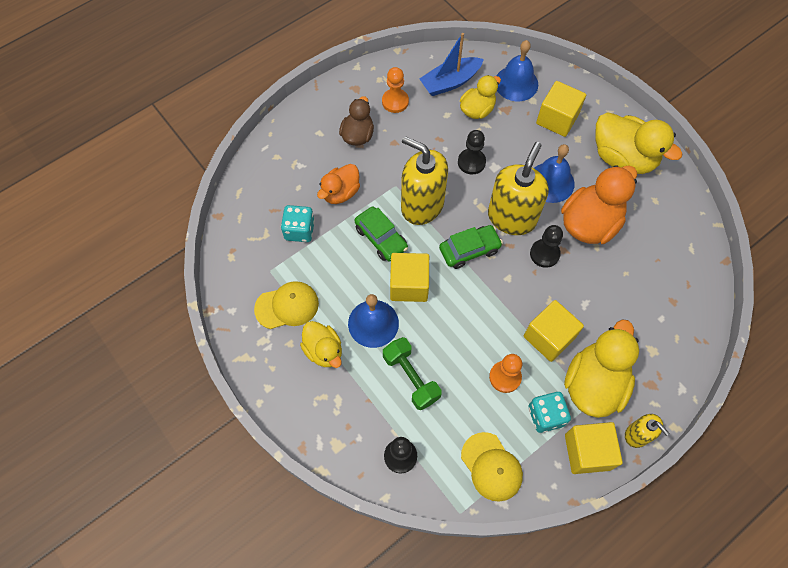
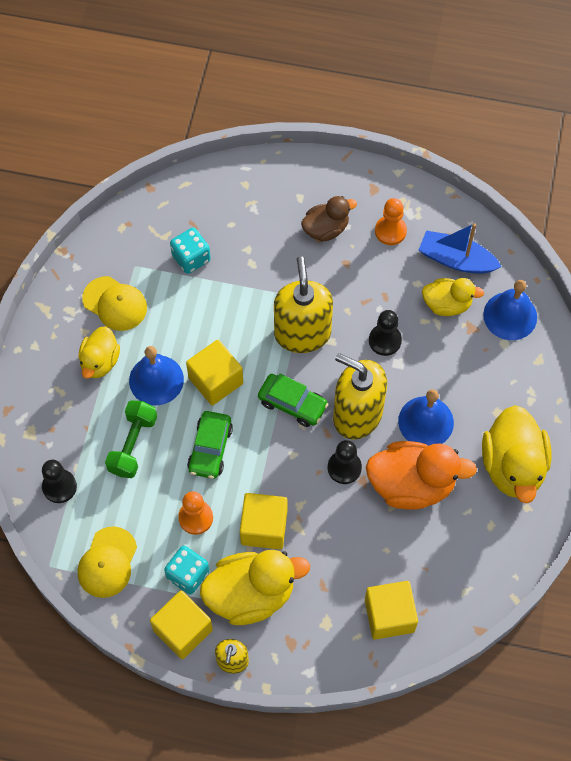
camera: 50 degrees right, 0 degrees up
(340, 193) = (255, 260): orange duck -> none
(381, 238) = (240, 325): green car -> green car (210, 449)
(512, 217) = (357, 415): yellow soap dispenser -> yellow soap dispenser turned 135 degrees counterclockwise
(557, 119) = (502, 379): yellow cube -> yellow cube (389, 615)

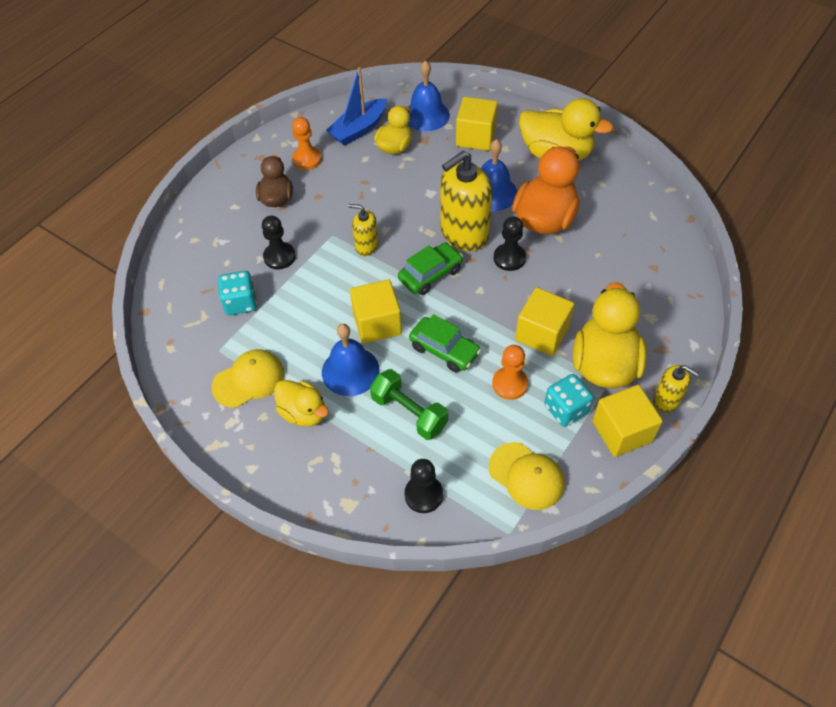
camera: 65 degrees left, 10 degrees down
(302, 333) = (366, 246): yellow soap dispenser -> yellow soap dispenser, size x0.52
(385, 340) = (405, 194): black pawn -> black pawn (279, 257)
(389, 615) = (658, 271): yellow cube -> yellow cube (476, 137)

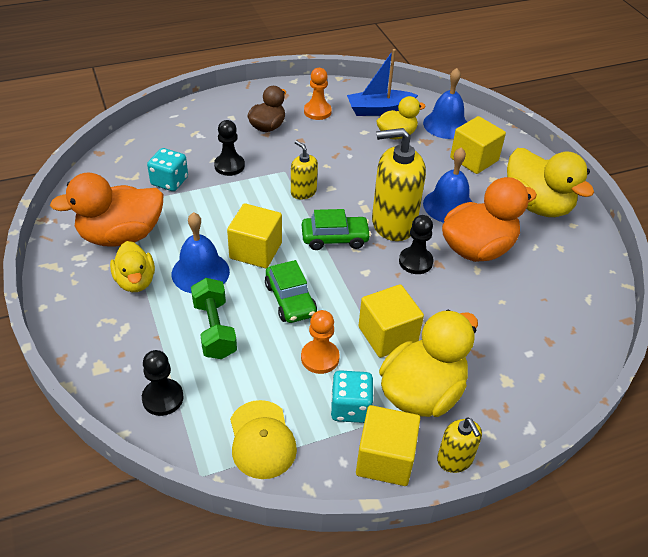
camera: 30 degrees right, 10 degrees down
(249, 380) = (121, 236): yellow cap -> orange duck

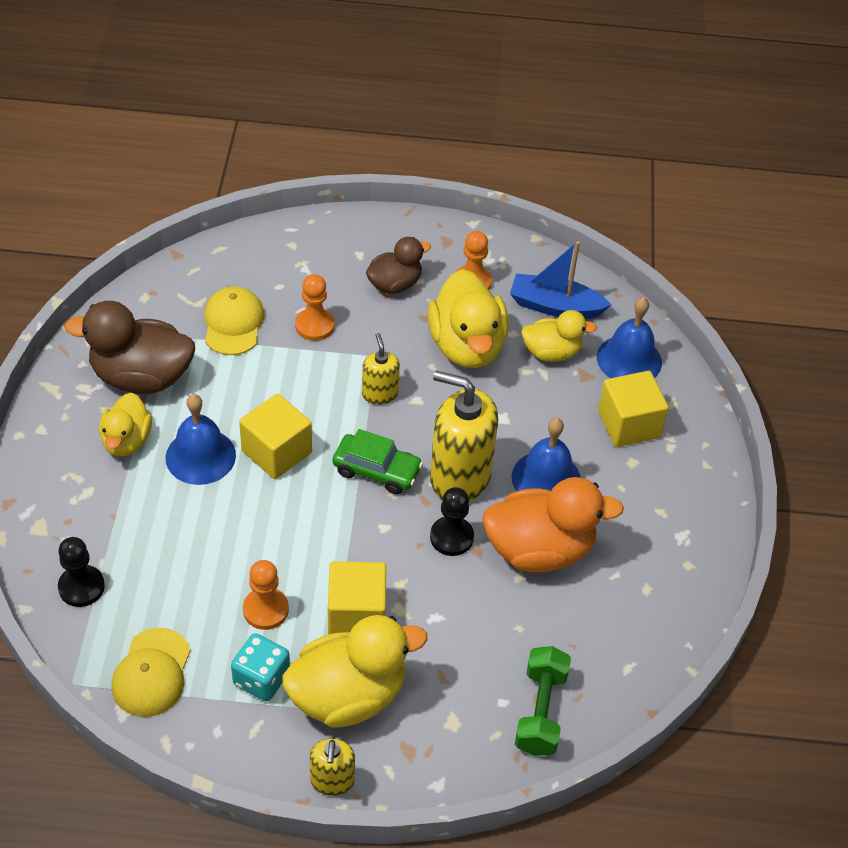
camera: 25 degrees right, 5 degrees up
(121, 236) = (141, 377): orange duck -> brown duck
(169, 181) = (233, 323): turquoise dice -> yellow cap
(214, 329) = (176, 531): green dumbbell -> green dumbbell (540, 711)
(229, 166) = (314, 326): black pawn -> orange pawn
(290, 300) = (277, 528): green car -> none
(385, 459) = (261, 747): yellow cube -> none
(537, 205) = (662, 520): yellow duck -> yellow duck (467, 346)

